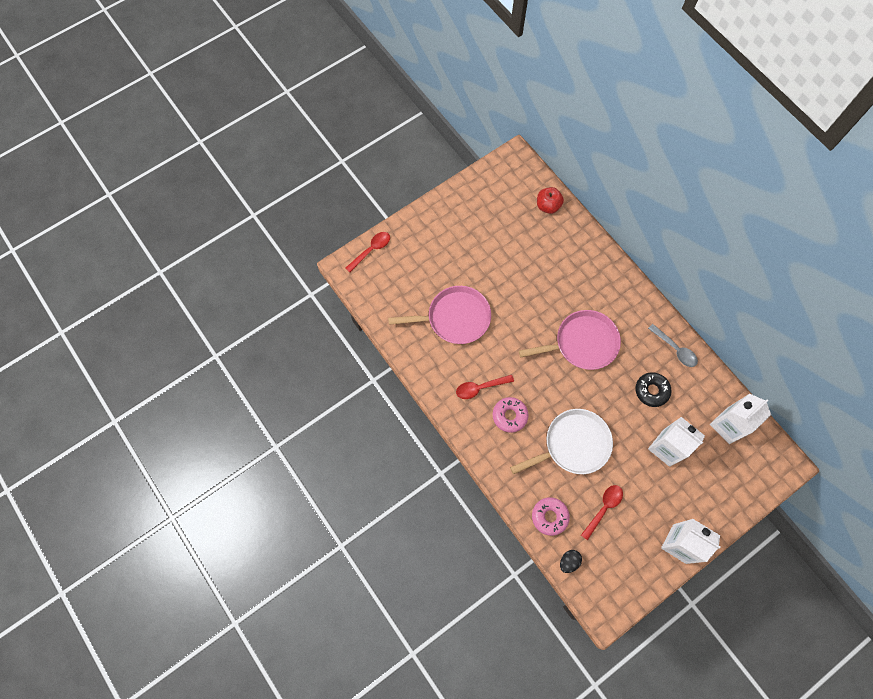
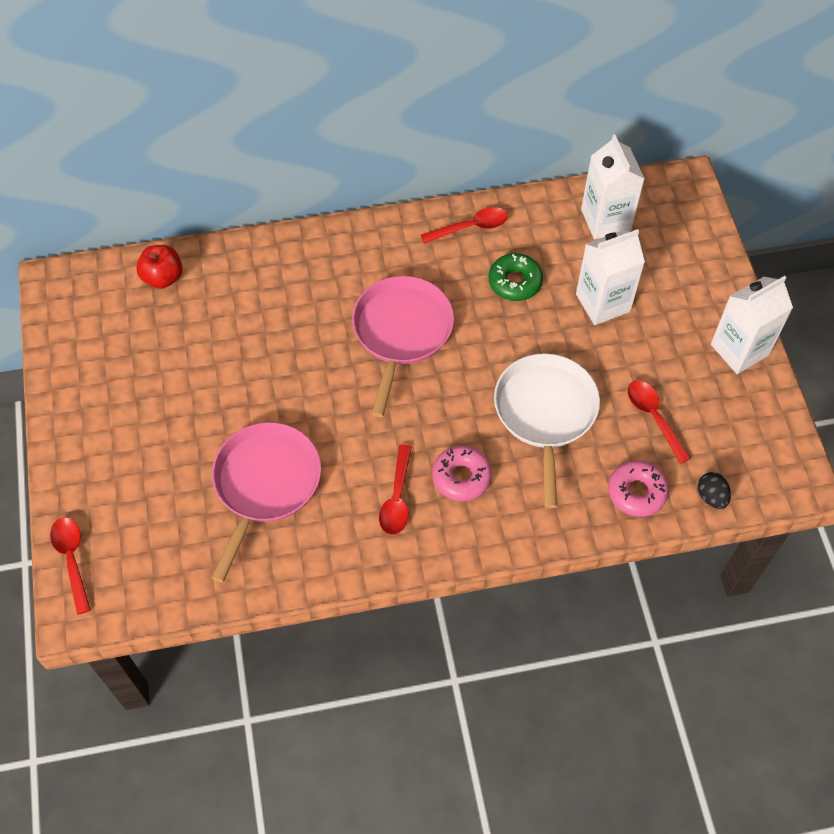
camera: 65 degrees left, 10 degrees down
(651, 391) = (515, 282): black donut -> green donut
(675, 349) = (470, 227): grey spoon -> red spoon

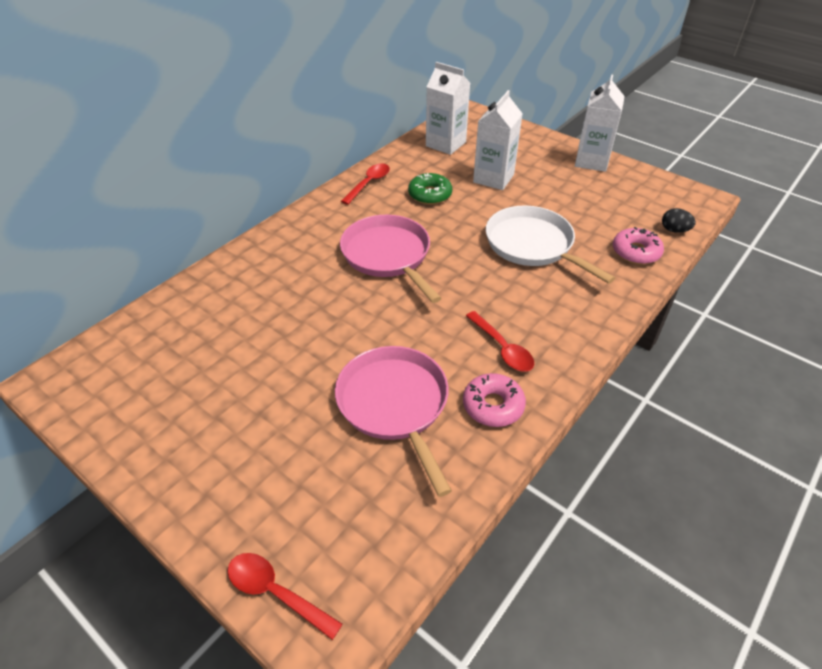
camera: 40 degrees left, 15 degrees down
(163, 277) = (158, 323): red apple -> none
(461, 477) = (528, 309): pink donut -> pink donut (493, 405)
(653, 417) = (593, 213): red spoon -> none

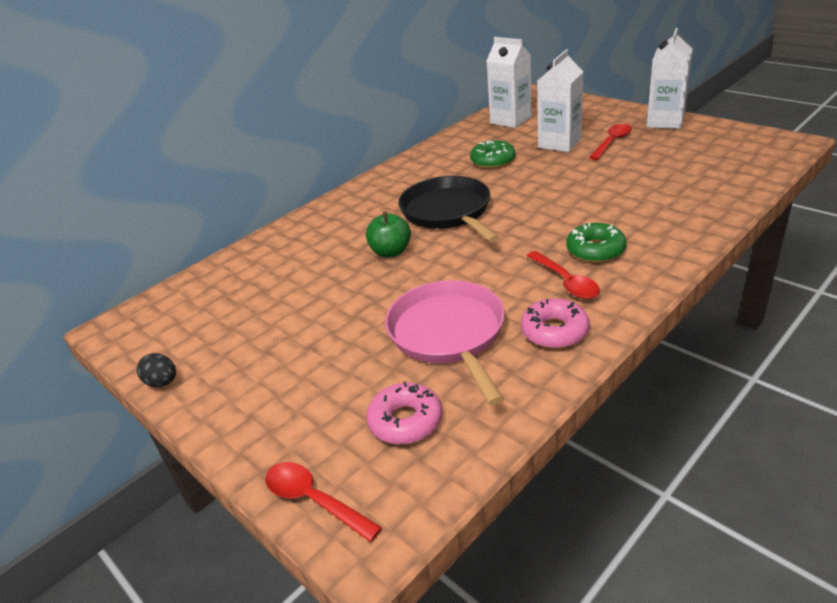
camera: 10 degrees right, 10 degrees down
(334, 302) = (391, 252): none -> green apple
(369, 183) = (431, 156): red spoon -> red spoon (612, 142)
(388, 255) = (448, 212): pink pan -> black pan
(529, 312) = (595, 250): none -> green donut
(532, 245) = (600, 194): white pan -> none
(636, 252) = (715, 192): pink donut -> pink donut (405, 421)
(674, 230) = (759, 171): black egg -> black egg (162, 382)

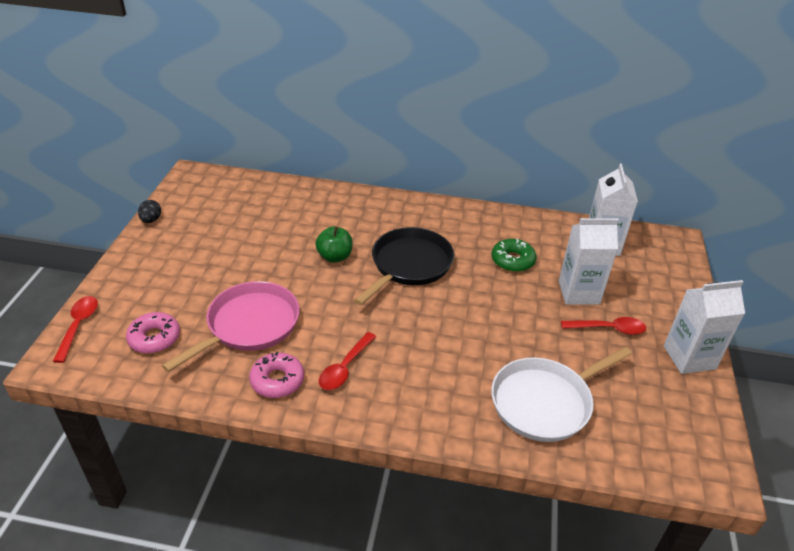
camera: 50 degrees right, 5 degrees up
(595, 250) = (401, 372): green donut -> none
(678, 188) = (545, 402): none -> white pan

